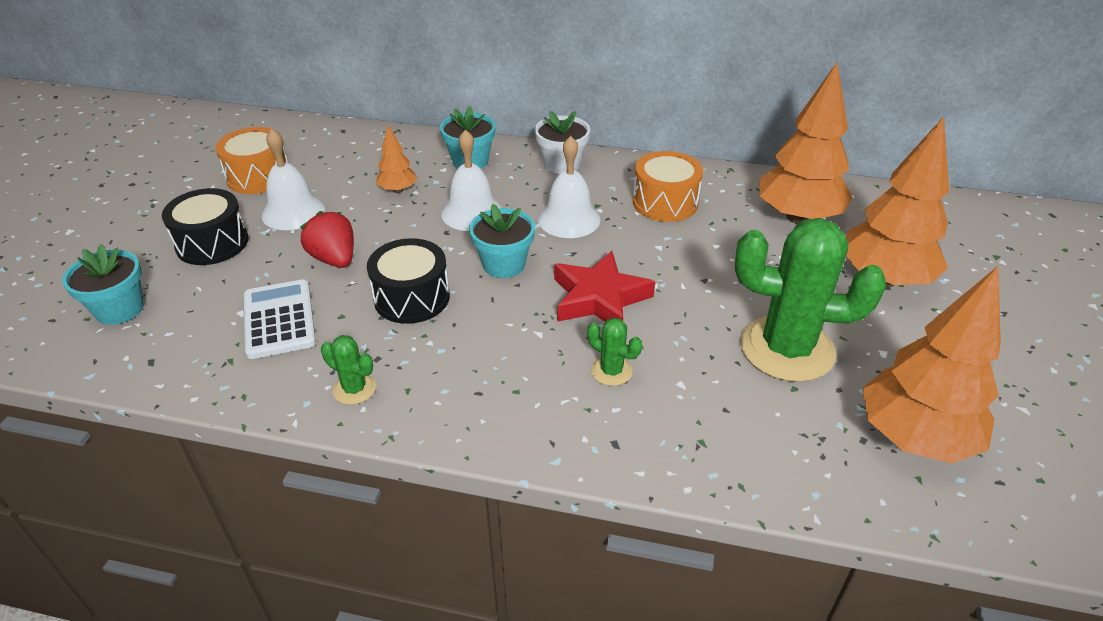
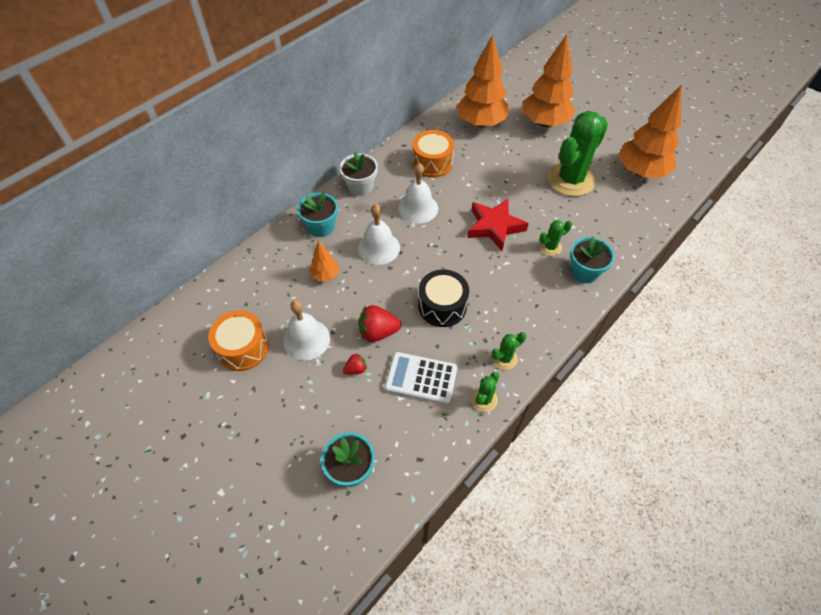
camera: 60 degrees left, 15 degrees up
(212, 243) = (310, 397): black drum -> none
(267, 262) = (356, 369): none -> red strawberry
(270, 391) = (484, 399): none -> green cactus
(504, 264) = (440, 253): turquoise flower pot -> turquoise flower pot (584, 272)

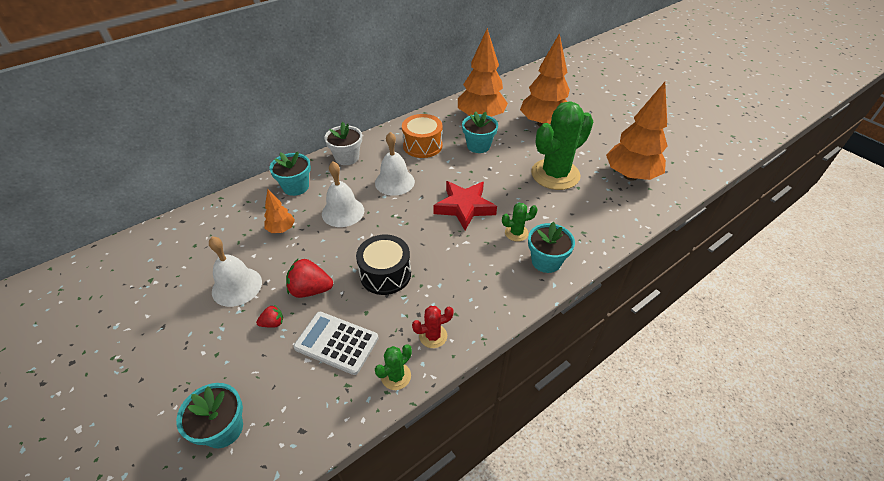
camera: 10 degrees right, 10 degrees down
(243, 348) = (172, 285): orange drum -> none
(488, 156) = (478, 146): none -> turquoise flower pot
(504, 358) = (433, 336): green cactus -> red cactus

